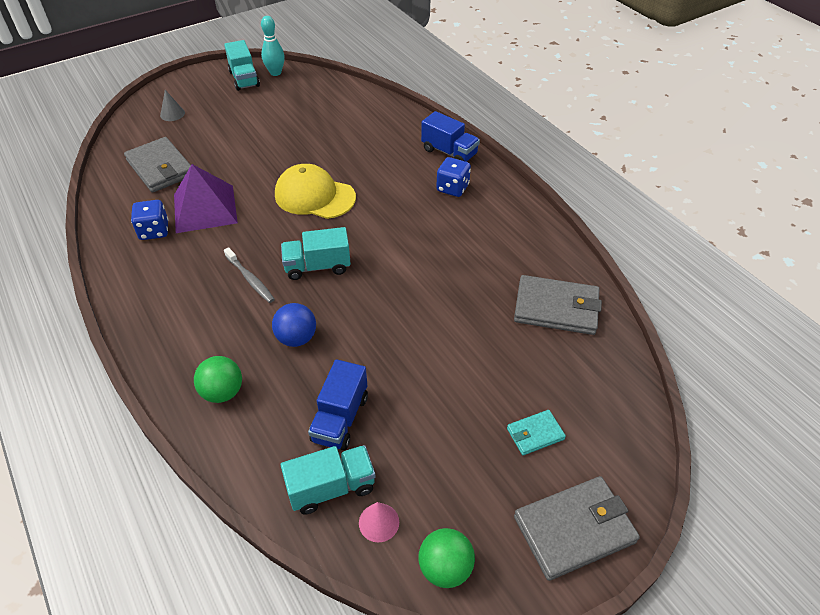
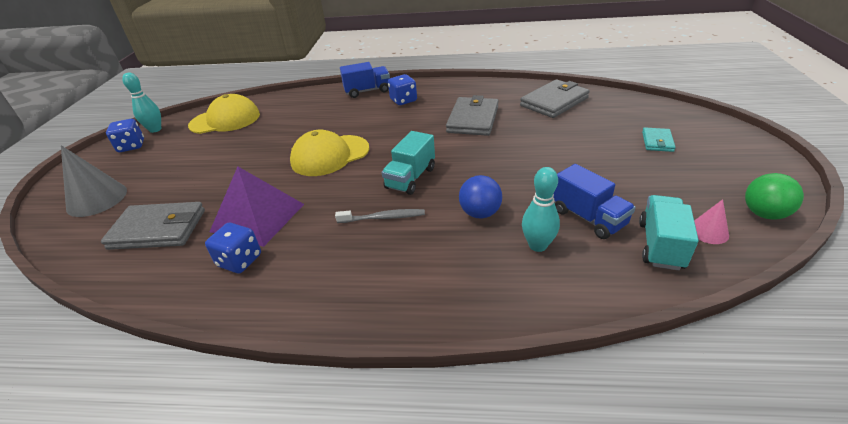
camera: 50 degrees left, 10 degrees down
(172, 114) = (97, 199): grey cone -> grey cone, size x1.93
(223, 392) = (506, 277): green ball -> none
(244, 79) = (131, 146): turquoise truck -> blue dice
(275, 396) = (537, 245): none -> turquoise bowling pin
(320, 99) = (225, 120): none -> yellow cap
(574, 529) = (745, 153): grey wallet -> grey wallet (473, 119)

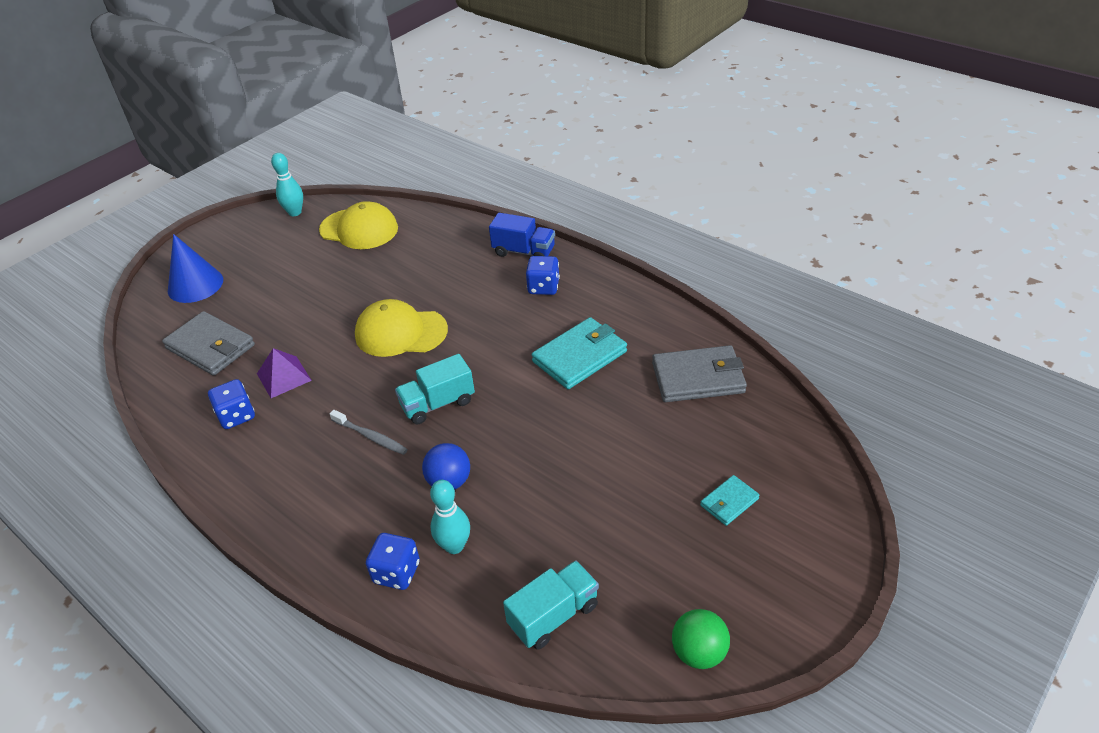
camera: 35 degrees right, 5 degrees up
(97, 199) = (195, 285): grey cone -> blue cone
(131, 146) = (262, 227): blue dice -> blue dice (396, 572)
(258, 217) = (284, 376): purple pyramid -> purple pyramid, size x0.63
(473, 119) = (580, 356): grey wallet -> turquoise wallet
(588, 218) = (532, 547): blue truck -> none
(708, 231) = (616, 632): pink cone -> none

